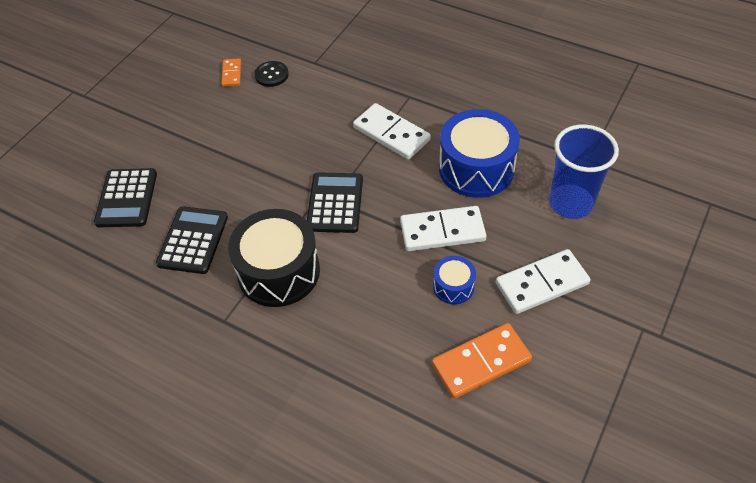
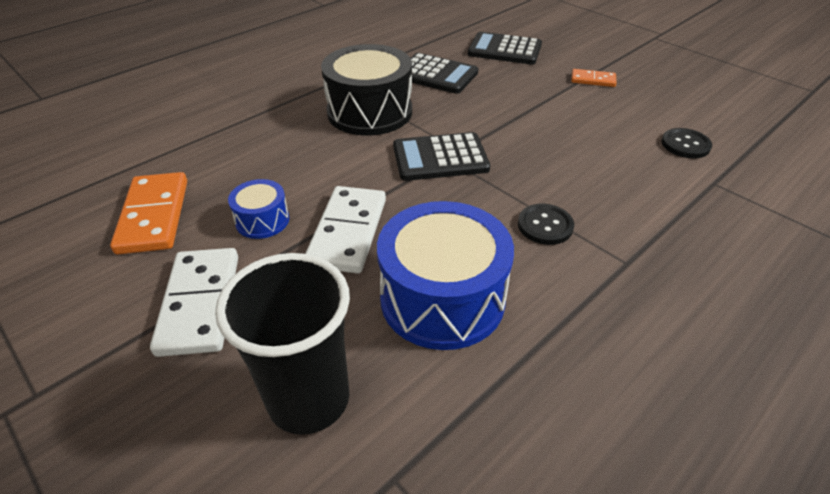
camera: 105 degrees right, 10 degrees down
(232, 74) = (687, 117): orange domino -> orange domino (593, 80)
(335, 203) = (440, 158): black calculator -> black calculator turned 150 degrees clockwise
(391, 134) = (545, 225): white domino -> black button
(570, 203) = (309, 399): blue cup -> black cup

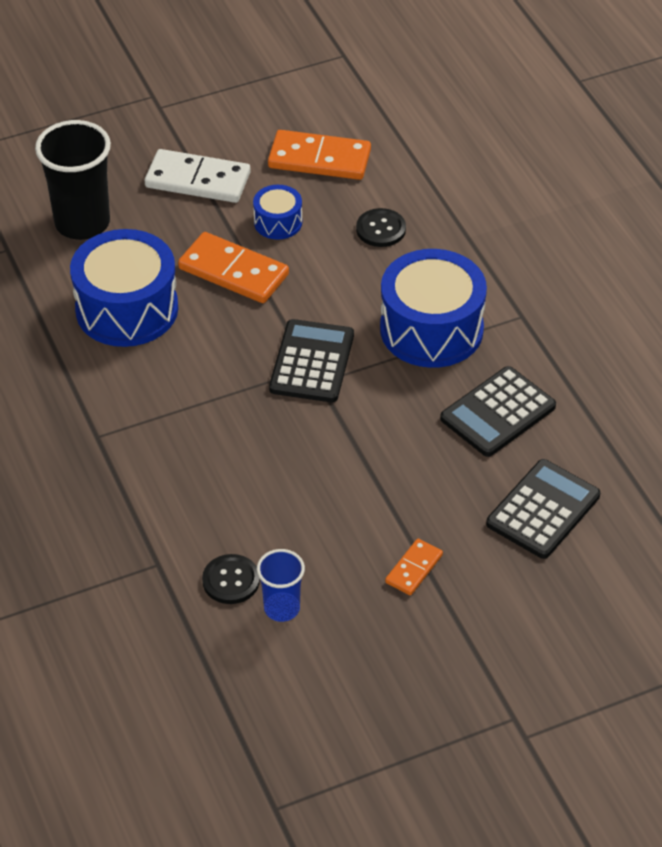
camera: 110 degrees right, 5 degrees up
(348, 232) = (233, 272): white domino -> orange domino
(370, 112) = (431, 329): black drum -> blue drum
(545, 225) = (170, 402): black button -> black button (381, 229)
(680, 119) = (282, 608): none -> blue cup

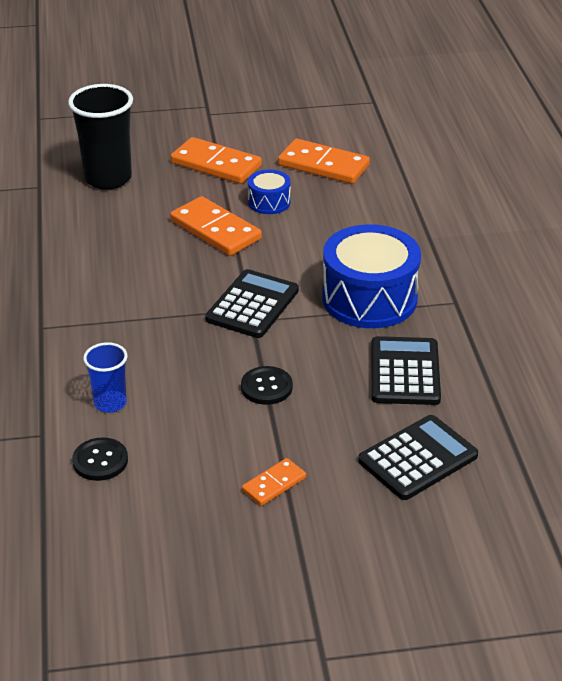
camera: 15 degrees right, 10 degrees down
(127, 309) = (113, 241): blue drum -> none
(197, 180) = (216, 164): white domino -> orange domino
(282, 608) = (135, 493): blue cup -> blue cup (110, 403)
(381, 229) = (355, 220): black button -> black button (266, 387)
(498, 413) = (405, 372): black calculator -> black calculator turned 120 degrees clockwise

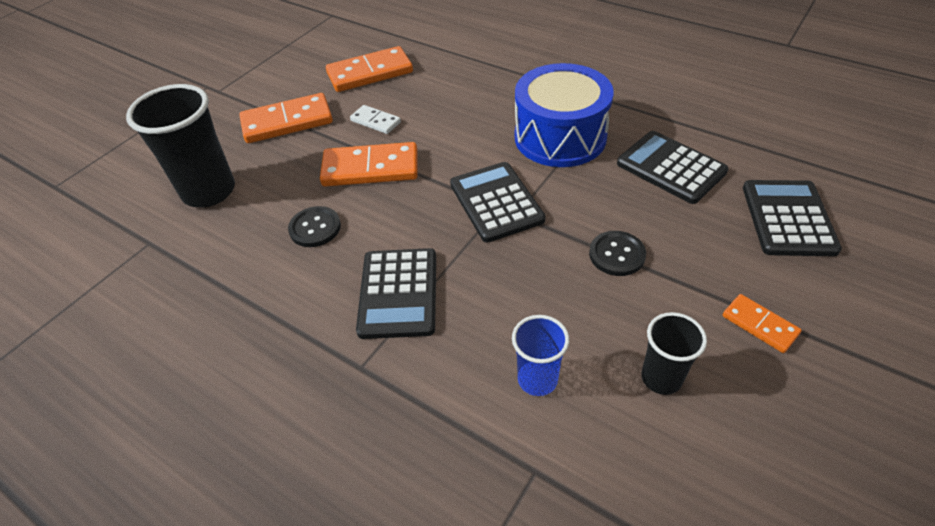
camera: 45 degrees left, 10 degrees up
(100, 461) = (623, 442): black button -> black button (315, 228)
(115, 309) = (398, 293): none -> black calculator
(171, 456) = (661, 378): none -> black cup
(269, 202) = (375, 121): blue drum -> white domino
(274, 484) = (759, 325): orange domino -> orange domino turned 45 degrees counterclockwise

